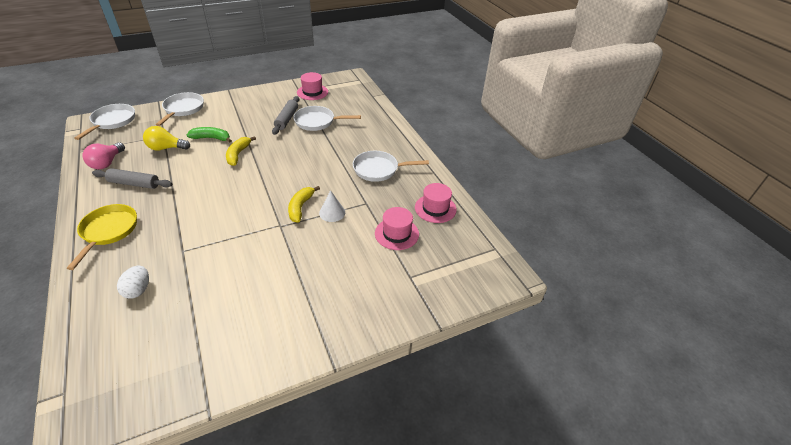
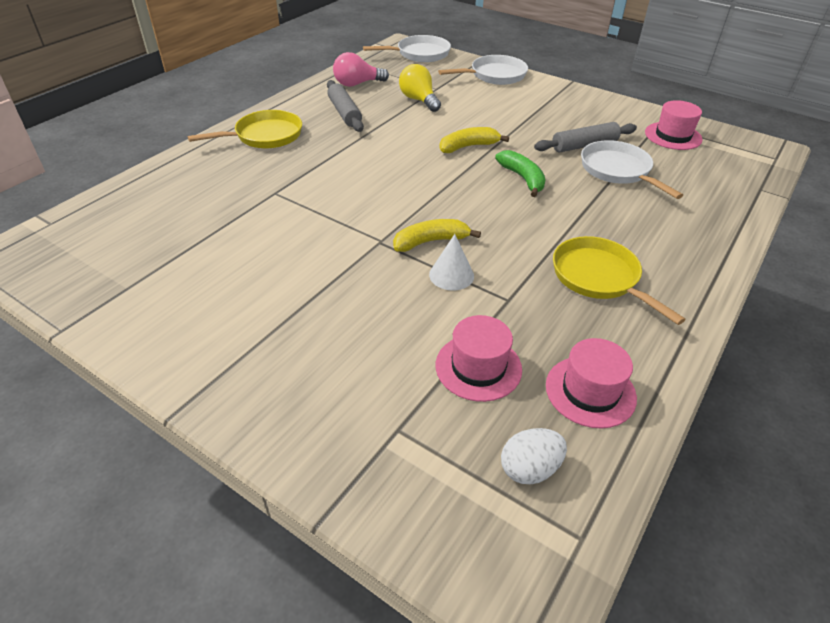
camera: 60 degrees right, 0 degrees up
(138, 290) = (199, 195): white egg -> white egg (529, 469)
(211, 138) = (472, 116): green banana -> green banana (522, 178)
(379, 169) = (599, 278): white pan -> yellow pan

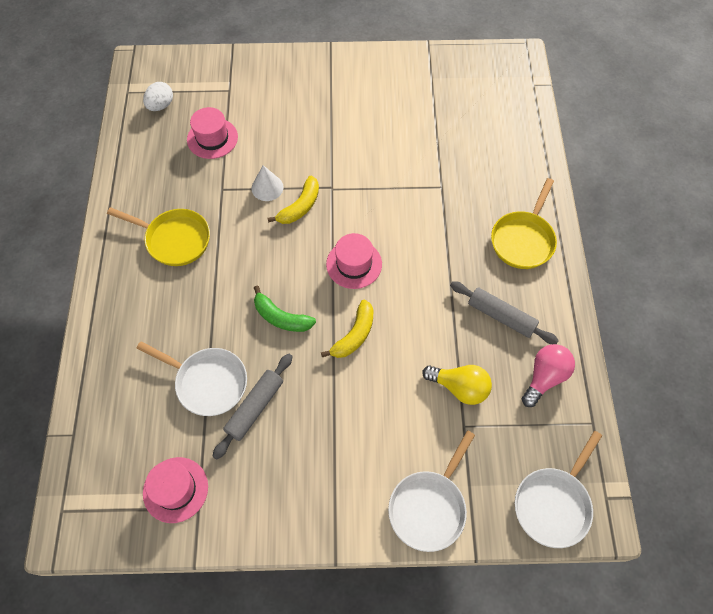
camera: 145 degrees right, 20 degrees up
(590, 391) = (148, 156): pink hat -> pink hat (354, 264)

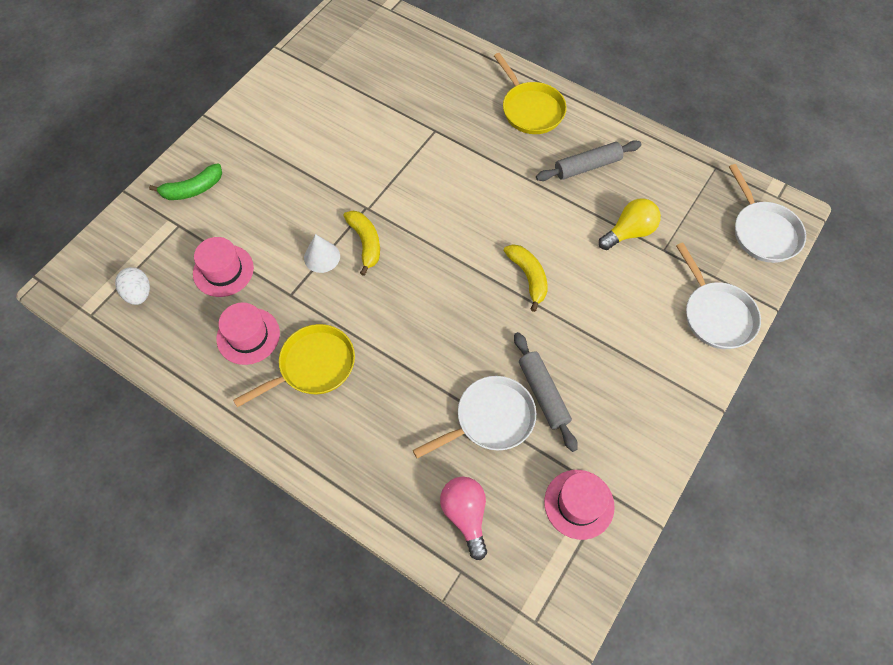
camera: 55 degrees left, 0 degrees up
(281, 317) = (469, 323): green banana -> green banana (193, 189)
(354, 264) = (459, 237): pink hat -> pink hat (248, 336)
(544, 377) = (659, 172): pink light bulb -> pink light bulb (465, 515)

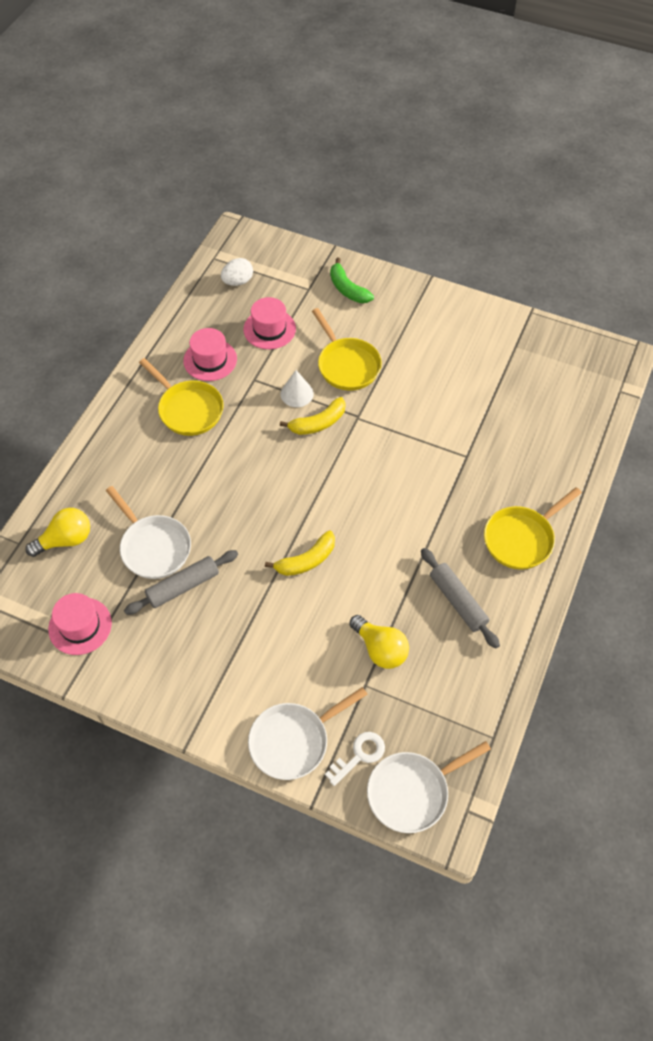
camera: 80 degrees right, 5 degrees down
(297, 206) = (347, 365): none -> yellow pan
(465, 515) = (65, 540): pink light bulb -> yellow light bulb
(730, 265) = (359, 756): none -> white key

